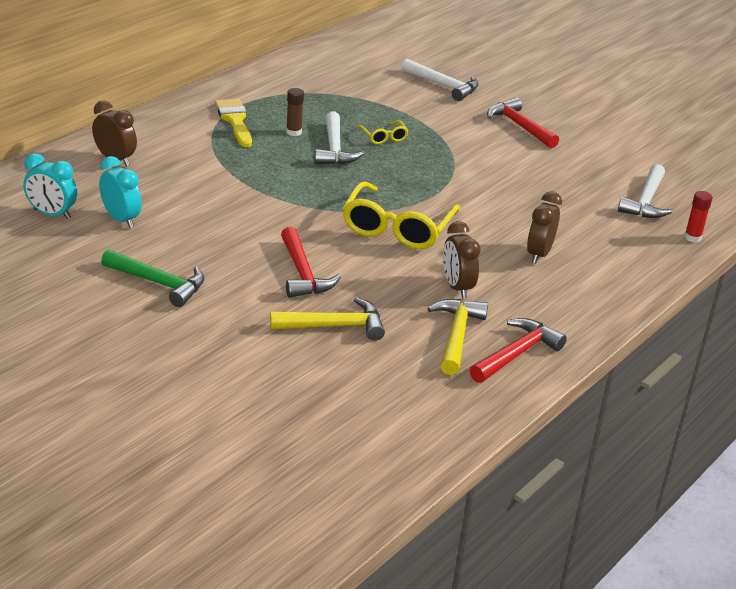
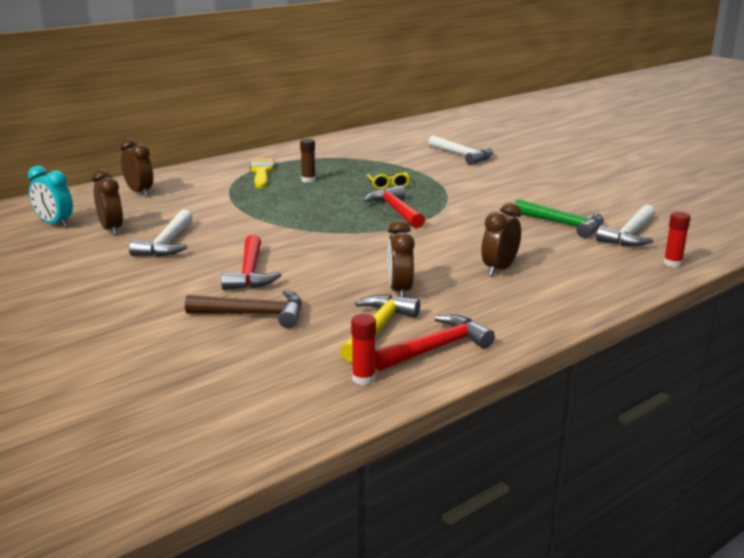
camera: 15 degrees right, 10 degrees down
(121, 219) = (111, 229): turquoise clock -> brown clock
(159, 283) = (108, 274): green hammer -> green hammer (563, 224)
(334, 149) = (338, 191): white hammer -> white hammer (167, 244)
(335, 326) = (254, 314): yellow hammer -> brown hammer
(397, 228) = (364, 245): yellow glasses -> none
(468, 392) = (363, 379): none -> red glue stick
(519, 126) = (521, 181): red hammer -> red hammer (396, 210)

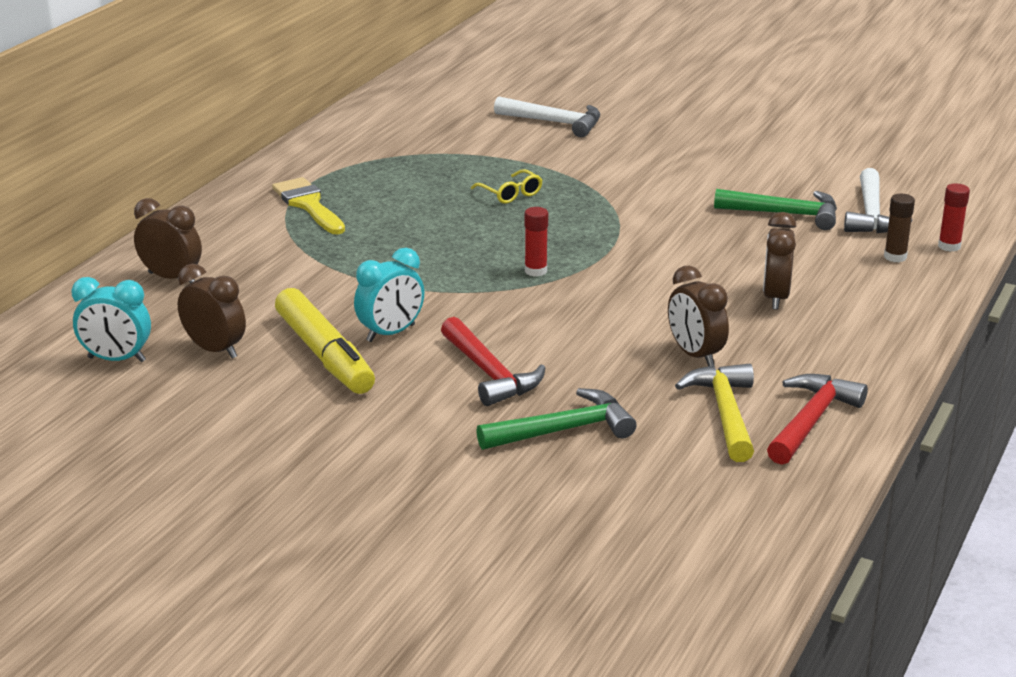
camera: 25 degrees left, 5 degrees up
(167, 244) = (324, 355): white hammer -> yellow marker
(220, 240) = (390, 333): none -> turquoise clock
(254, 314) = (564, 430): brown hammer -> green hammer
(308, 180) = (392, 206): brown glue stick -> brown glue stick (895, 257)
(363, 379) = (775, 478): red glue stick -> red glue stick (535, 271)
(396, 210) = (564, 234): red hammer -> none

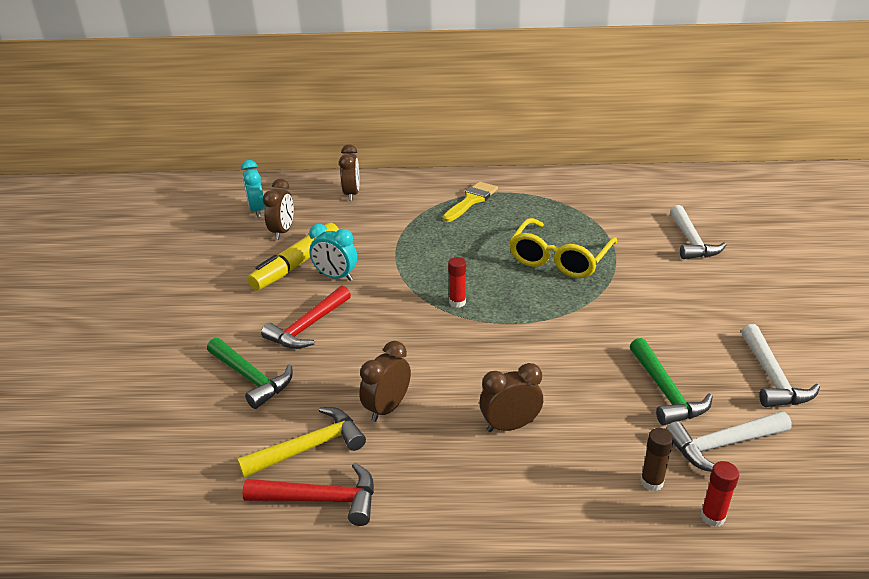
camera: 65 degrees right, 5 degrees up
(510, 194) = (559, 259): yellow glasses -> yellow glasses, size x2.14
(803, 166) = (772, 377): none -> white hammer

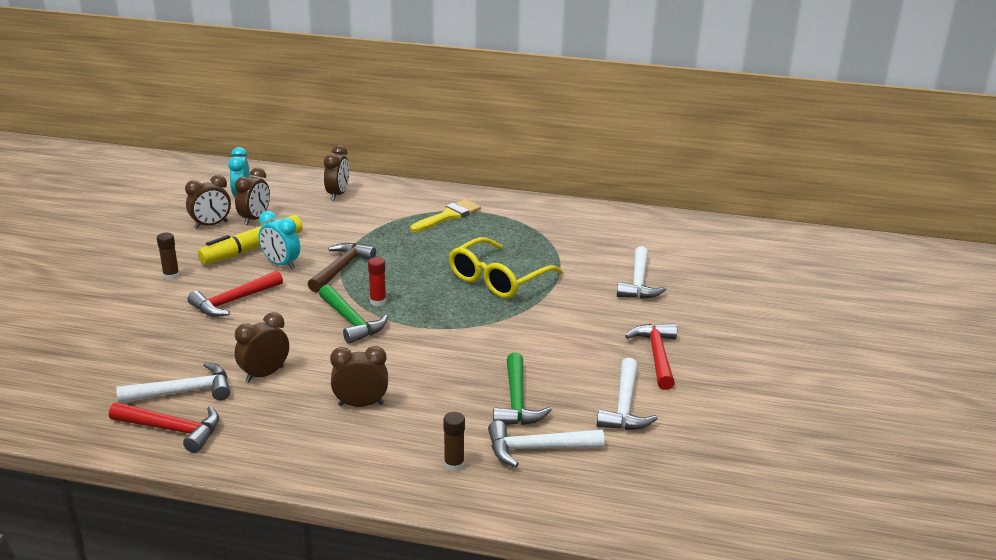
camera: 10 degrees right, 5 degrees down
(226, 308) = (171, 276): none -> brown glue stick
(240, 245) = (211, 225): none -> brown clock
(251, 378) = (163, 333): green hammer -> green hammer (351, 321)
(310, 447) = (184, 392): yellow hammer -> white hammer
(399, 271) = (341, 268): none -> brown hammer
(712, 517) = (487, 497): red glue stick -> none
(762, 315) = (657, 355): none -> red hammer

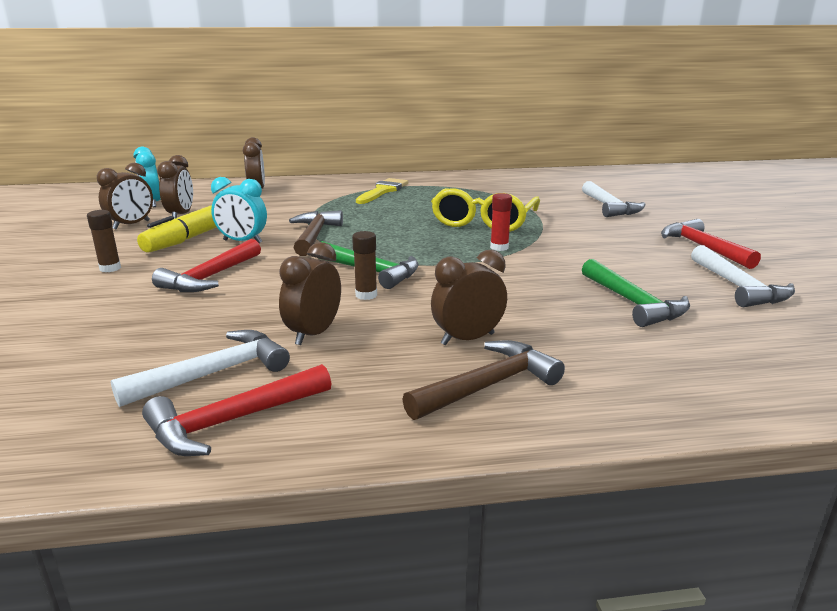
camera: 20 degrees left, 5 degrees down
(172, 430) = (232, 421): red hammer -> red hammer turned 150 degrees clockwise
(338, 445) = (488, 385): none -> brown hammer
(378, 302) = (383, 253): red glue stick -> red glue stick (499, 247)
(454, 465) = (653, 374): brown glue stick -> brown glue stick (366, 295)
(537, 449) = (716, 338): white hammer -> none

